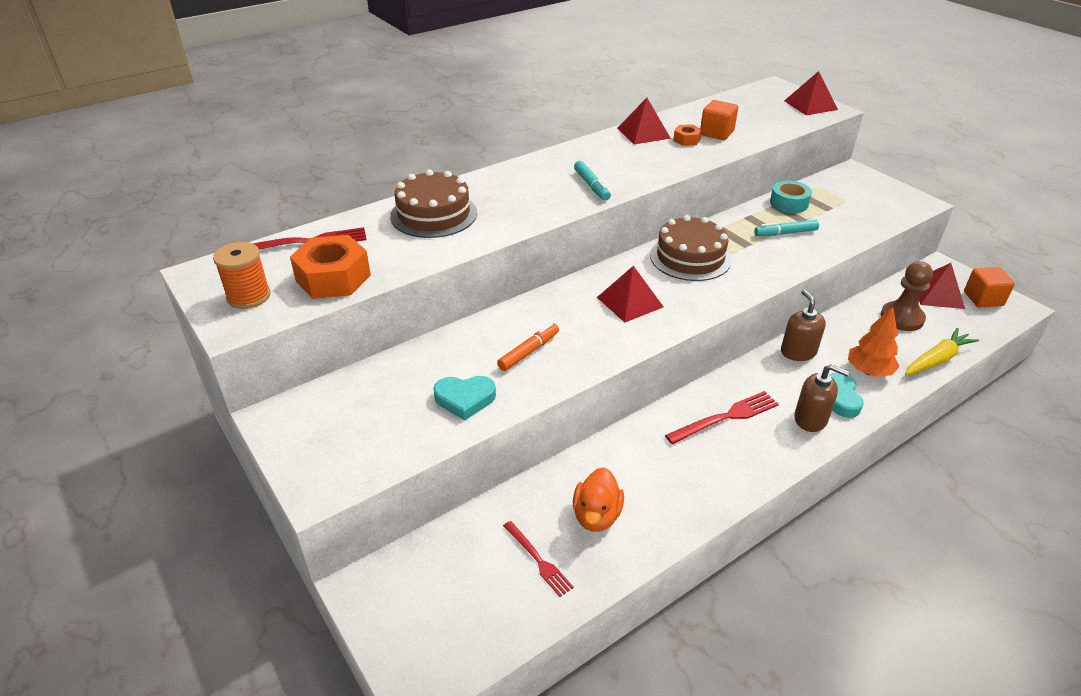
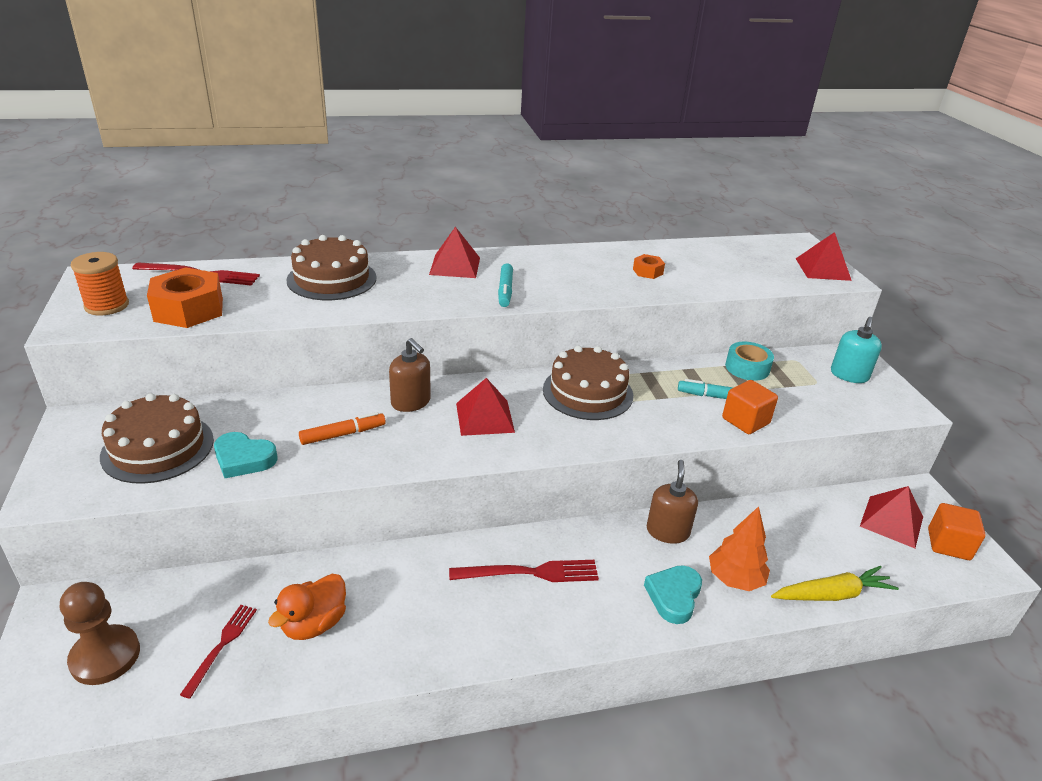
camera: 20 degrees right, 5 degrees down
(378, 415) = (158, 448): none -> brown cake
(538, 560) = (222, 646): red fork -> red fork turned 150 degrees counterclockwise
(643, 133) = (609, 255): red pyramid -> red pyramid (455, 266)
(716, 133) = (687, 272): orange cube -> orange cube (745, 421)
(811, 419) = (623, 608): brown soap dispenser -> brown soap dispenser (411, 402)
(862, 189) = (849, 375): none -> turquoise soap dispenser
(902, 318) = (824, 534): brown pawn -> brown pawn (105, 656)

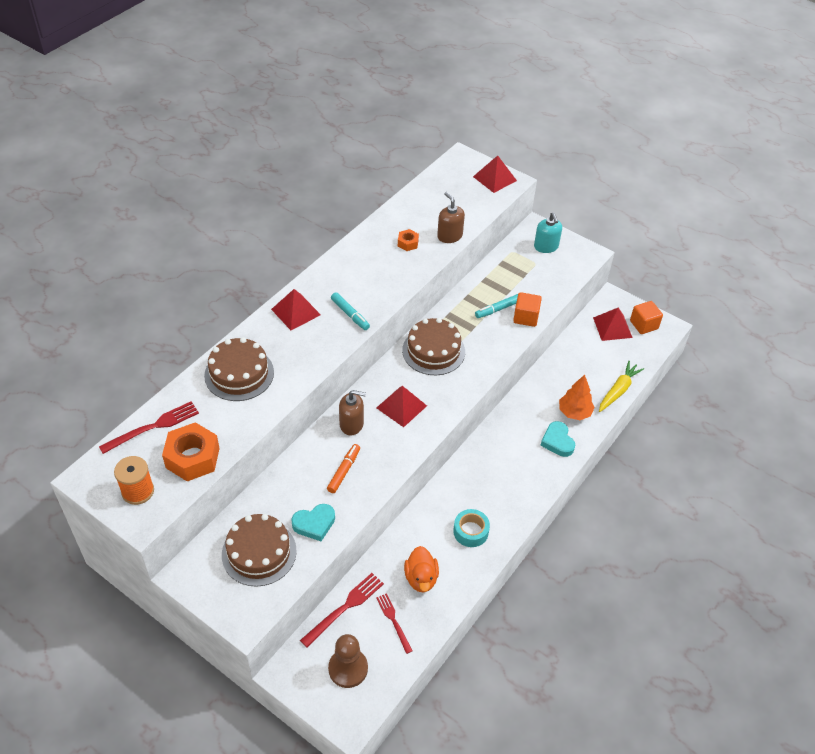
camera: 40 degrees left, 15 degrees up
(530, 573) = (486, 477): red fork -> red fork (345, 608)
(667, 531) = (524, 406): brown soap dispenser -> brown soap dispenser (449, 236)
(747, 368) = (494, 275): turquoise tape -> turquoise tape (470, 531)

